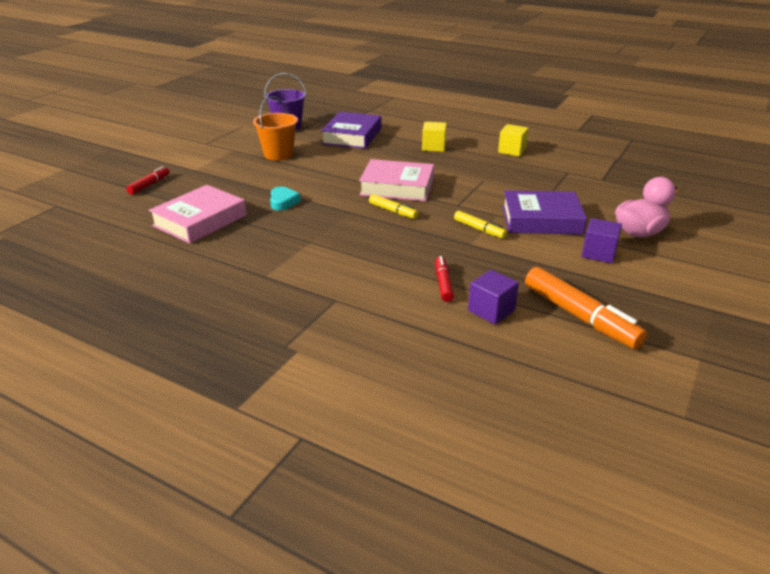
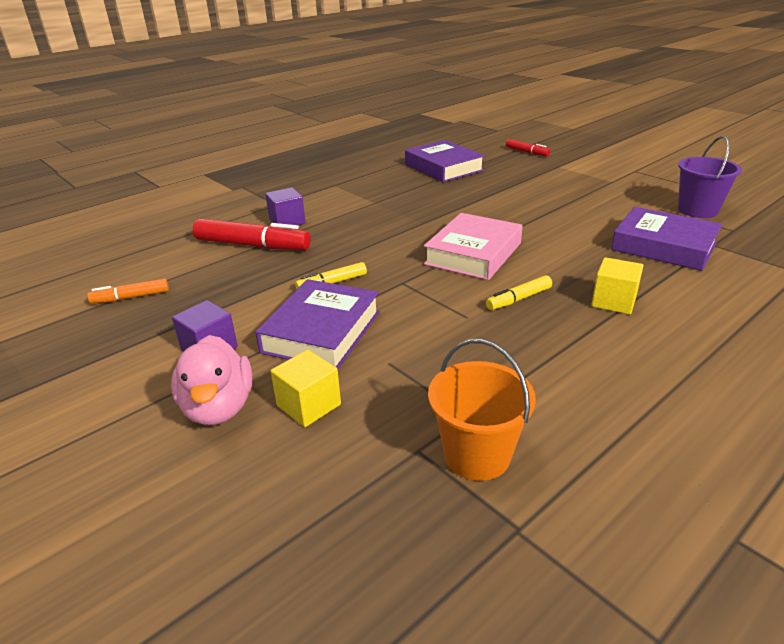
camera: 110 degrees right, 0 degrees up
(200, 220) = (443, 168): pink book -> purple book
(278, 154) = (595, 200): orange bucket -> orange bucket (477, 455)
(283, 202) = (463, 196): turquoise heart -> none
(393, 211) = (410, 243): yellow marker -> yellow marker (518, 299)
(443, 283) = (253, 245): red marker -> red marker, size x1.86
(491, 310) = (192, 258): purple cube -> purple cube (287, 221)
(512, 151) = (588, 377): yellow cube -> yellow cube (309, 405)
(580, 316) = (131, 297): orange marker -> orange marker, size x0.54

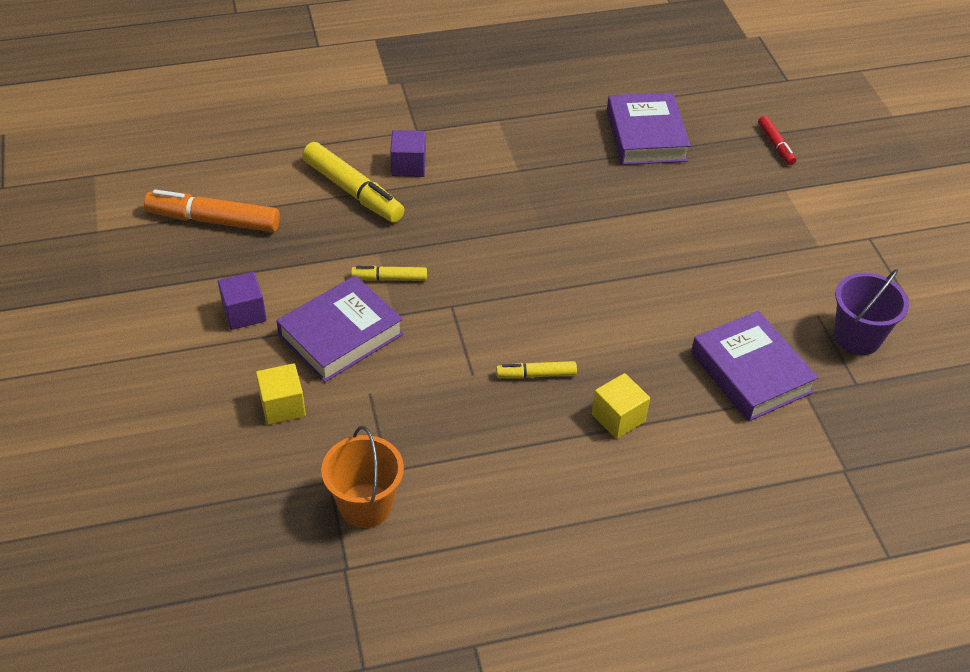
camera: 25 degrees right, 15 degrees up
(131, 297) = (213, 220): orange marker -> orange marker, size x1.86
(218, 408) = (219, 378): pink duck -> none
(253, 245) = (353, 191): red marker -> yellow marker
(473, 254) = (549, 296): pink book -> none

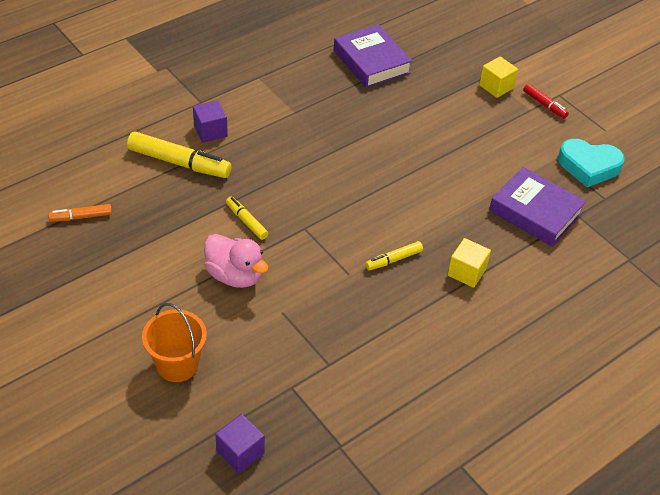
camera: 25 degrees left, 0 degrees up
(213, 220) = (81, 217): orange marker -> orange marker, size x0.54
(244, 313) = (150, 282): purple cube -> purple cube (240, 452)
(282, 406) = (222, 343): yellow cube -> yellow cube (496, 86)
(340, 335) = (235, 275): purple book -> pink duck
(365, 505) = (328, 395): orange bucket -> orange bucket (177, 365)
(389, 278) = (246, 221): yellow marker -> yellow marker turned 75 degrees clockwise
(775, 145) = (463, 45): red marker -> red marker (544, 105)
(857, 337) = (588, 166): purple bucket -> turquoise heart

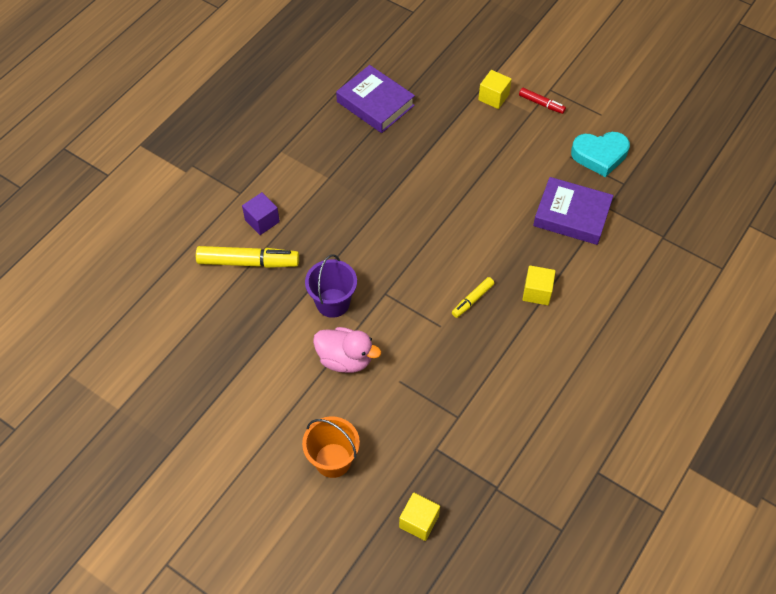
camera: 15 degrees left, 10 degrees up
(81, 217) = (185, 345): orange marker -> none
(240, 452) = (419, 521): purple cube -> yellow cube
(246, 221) = (333, 303): yellow marker -> purple bucket

